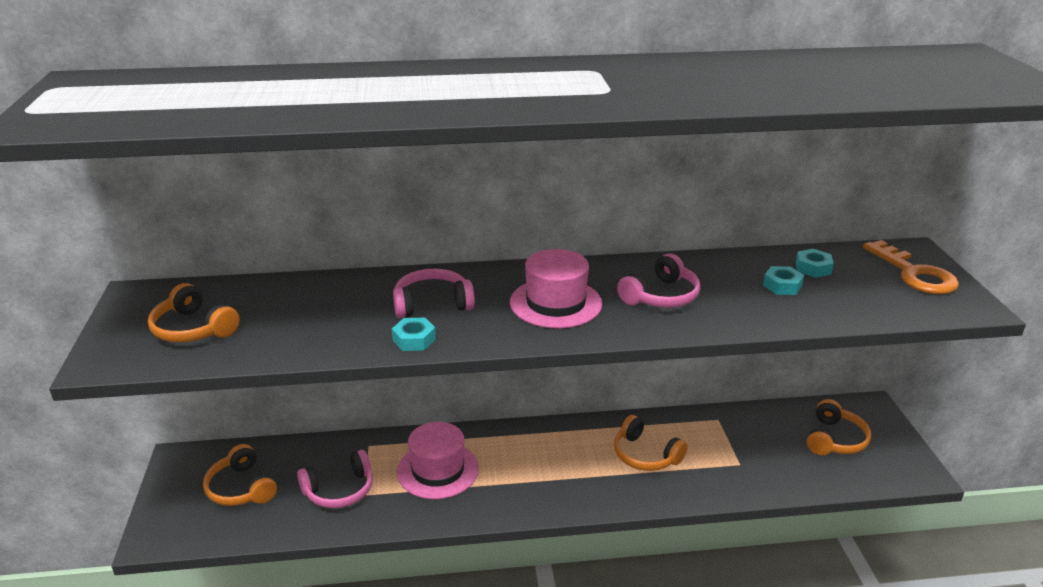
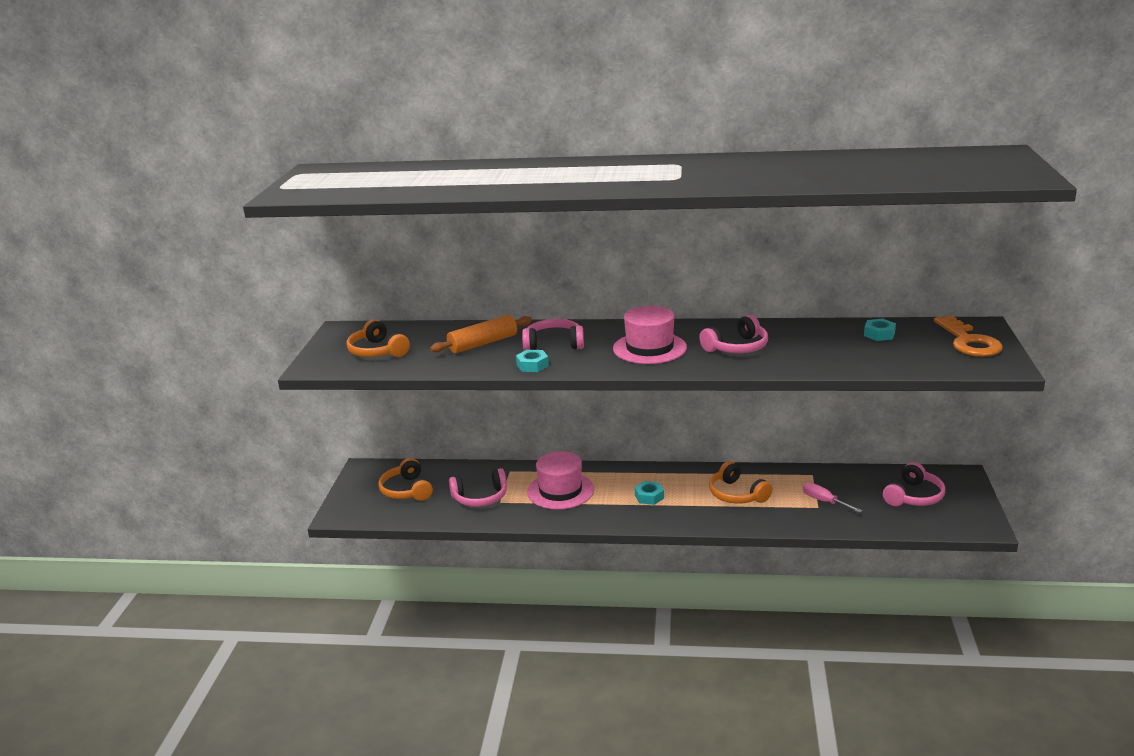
camera: 15 degrees right, 5 degrees down
(338, 307) = (483, 343): none -> orange rolling pin
(744, 456) = (824, 501): none -> pink screwdriver
(782, 285) = (844, 345): turquoise nut -> turquoise nut (649, 497)
(834, 439) = (913, 496): orange headphones -> pink headphones

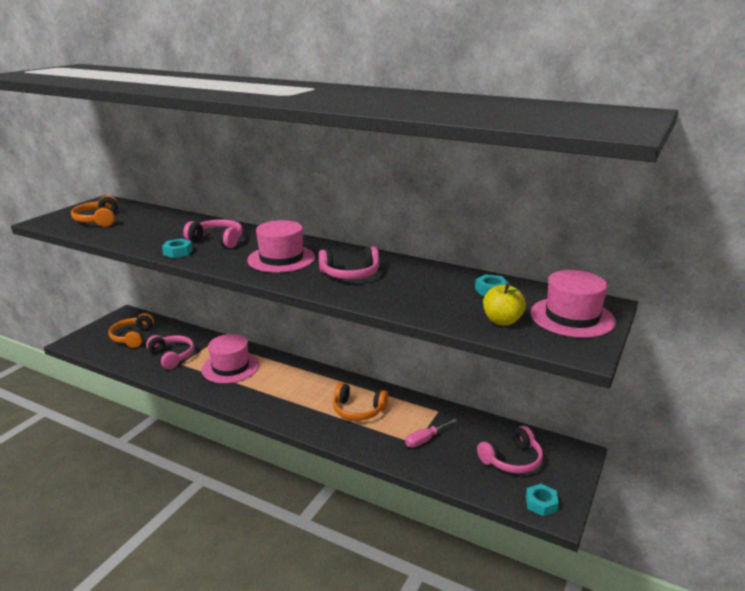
camera: 20 degrees right, 0 degrees up
(480, 497) = (172, 356): pink headphones -> pink headphones turned 135 degrees counterclockwise
(483, 343) = (172, 229): orange rolling pin -> none
(649, 497) = (288, 391): turquoise nut -> turquoise nut (541, 503)
(737, 494) = (358, 410): orange headphones -> orange headphones turned 60 degrees counterclockwise
(824, 501) = (425, 439): pink screwdriver -> pink screwdriver turned 105 degrees counterclockwise
(919, 358) = (502, 321): none -> yellow apple
(969, 342) = (572, 317): orange key -> pink hat

